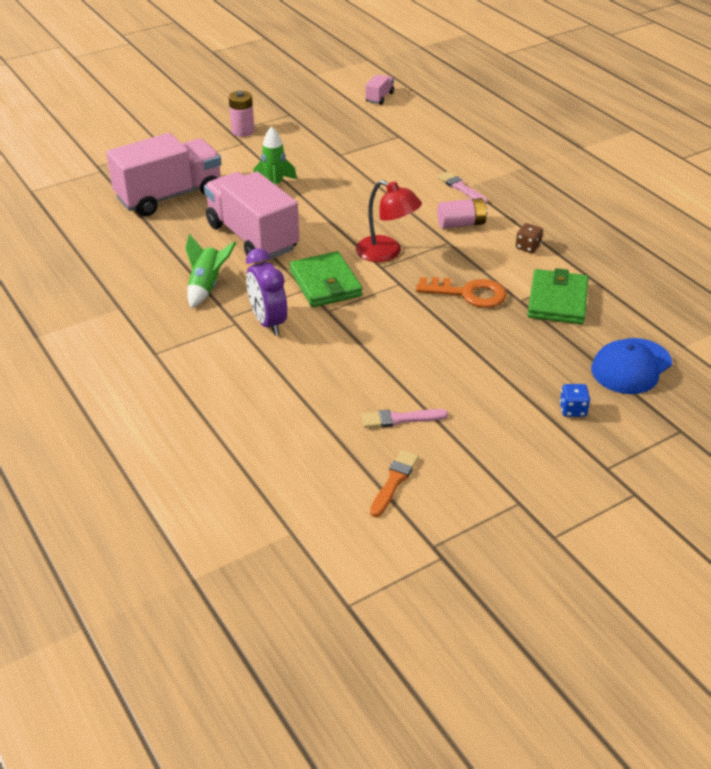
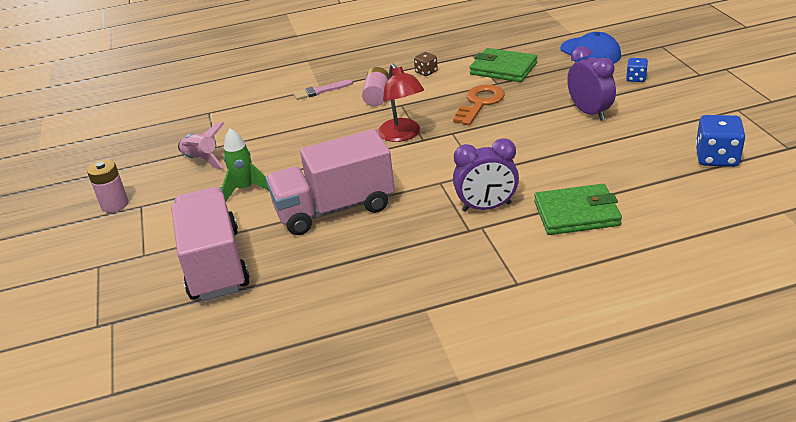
camera: 70 degrees left, 5 degrees down
(207, 287) = (411, 243): green rocket -> none
(316, 153) = (202, 160): none -> pink rocket
(325, 283) = (436, 171): green wallet -> green wallet (576, 213)
(379, 97) = (126, 116): pink truck -> none
(386, 253) = (402, 135): red lamp -> red lamp turned 105 degrees clockwise
(394, 481) = (716, 158): orange brush -> blue dice
(400, 419) = (639, 148): pink brush -> none
(472, 376) = (589, 112): none -> purple clock

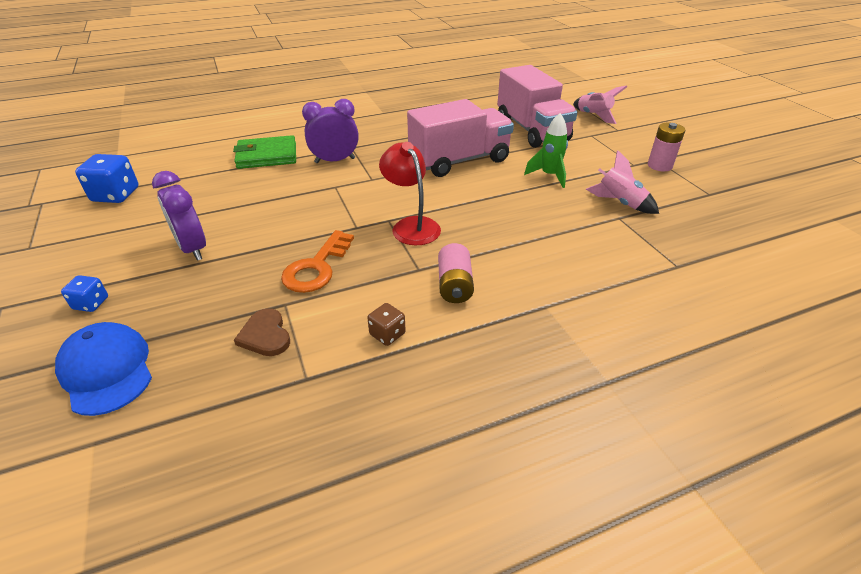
camera: 170 degrees right, 5 degrees up
(102, 298) = (593, 116): none -> pink rocket
(320, 91) = (541, 299): pink brush -> none
(503, 69) = (265, 335): green wallet -> brown heart

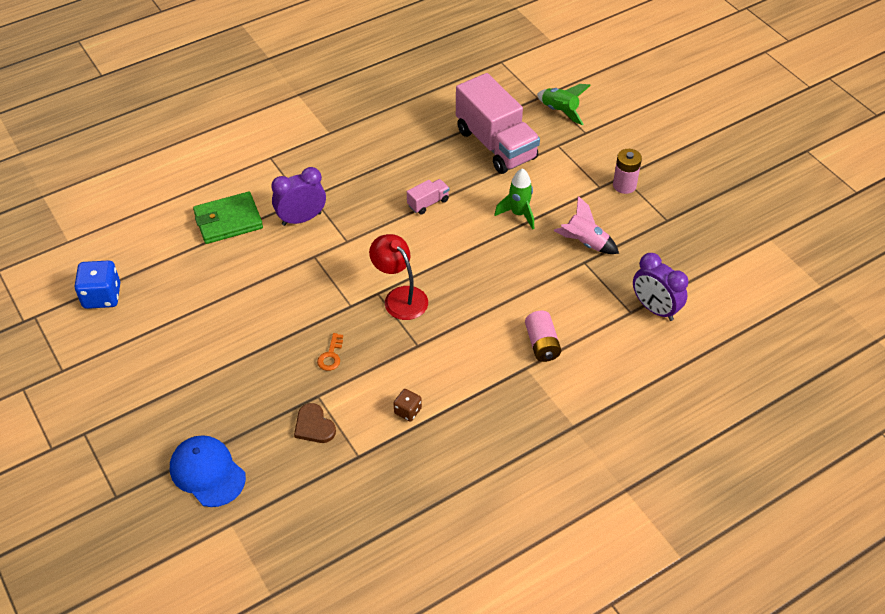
camera: 10 degrees left, 10 degrees up
(91, 303) = (157, 418): blue dice -> none
(193, 248) = (213, 350): purple clock -> purple clock (655, 309)
(317, 267) = (331, 356): orange key -> orange key, size x0.54
(454, 285) = (451, 357): pink battery -> pink battery (542, 344)
(459, 161) = (428, 203): pink truck -> pink truck, size x0.42
(593, 116) = (560, 111): pink rocket -> green rocket

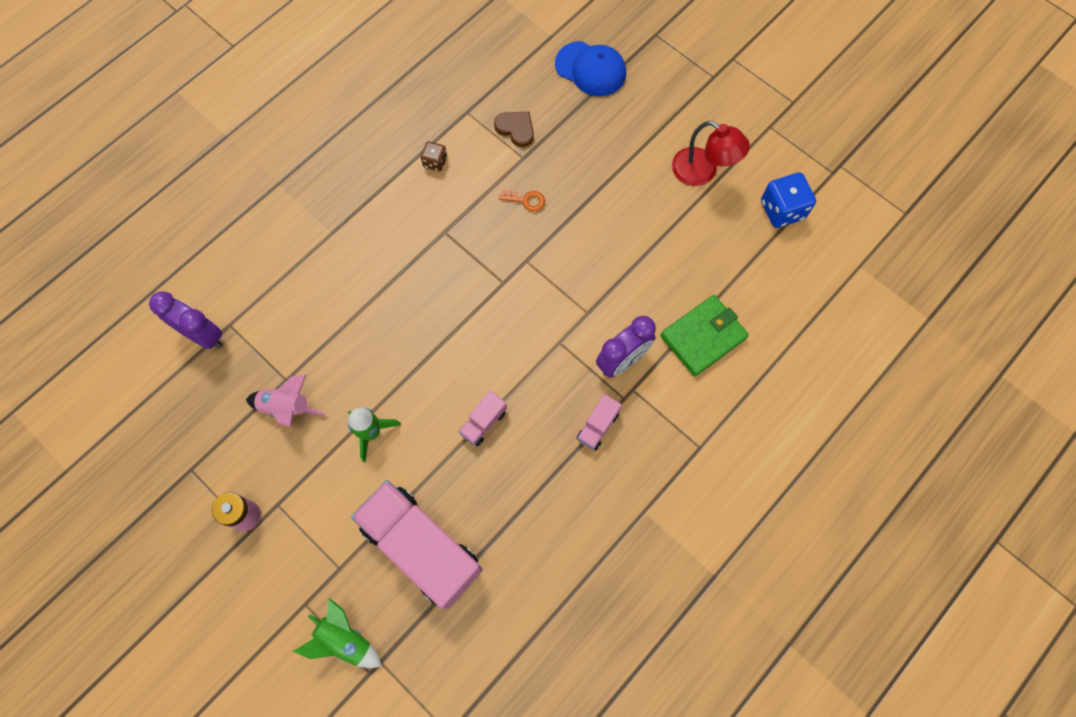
camera: 165 degrees right, 20 degrees up
(331, 356) = (526, 200): orange key -> orange key turned 105 degrees clockwise
(340, 183) = (597, 426): none -> pink truck
(400, 297) = (478, 283): red lamp -> red lamp (702, 172)
(542, 344) = (319, 263): pink battery -> none

